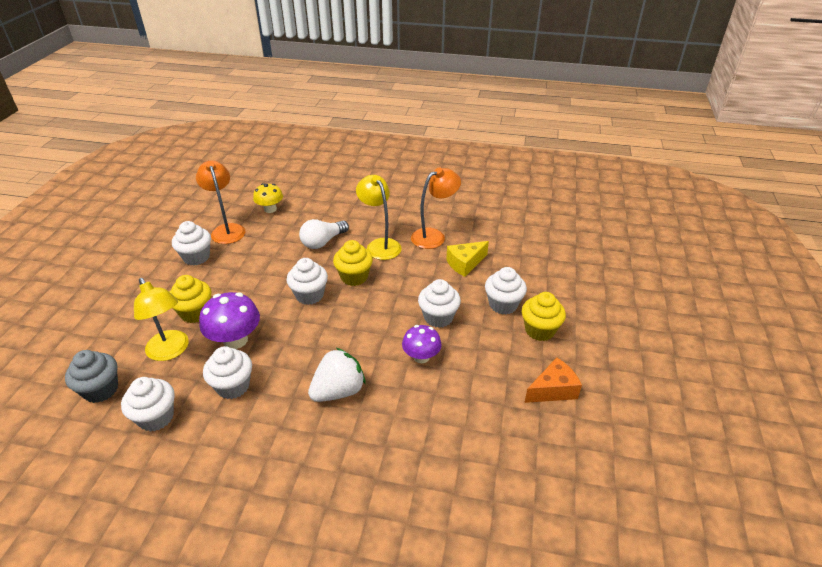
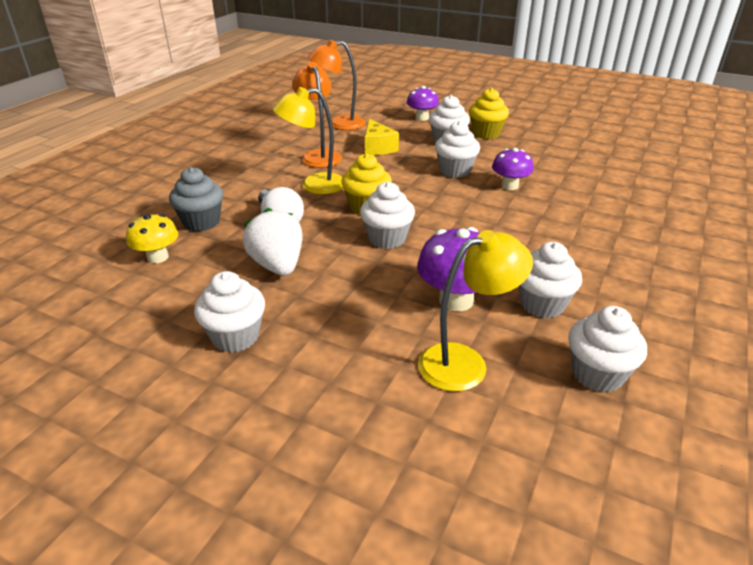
camera: 75 degrees left, 5 degrees down
(101, 390) = (541, 443): grey cupcake -> grey cupcake (201, 222)
(195, 313) = (384, 337): yellow cupcake -> none
(227, 230) = (179, 302): orange lamp -> orange lamp (339, 124)
(338, 391) = (553, 233): white strawberry -> white strawberry (278, 265)
(553, 280) = (422, 118): none -> purple mushroom
(553, 390) = (556, 140): orange cheese -> none

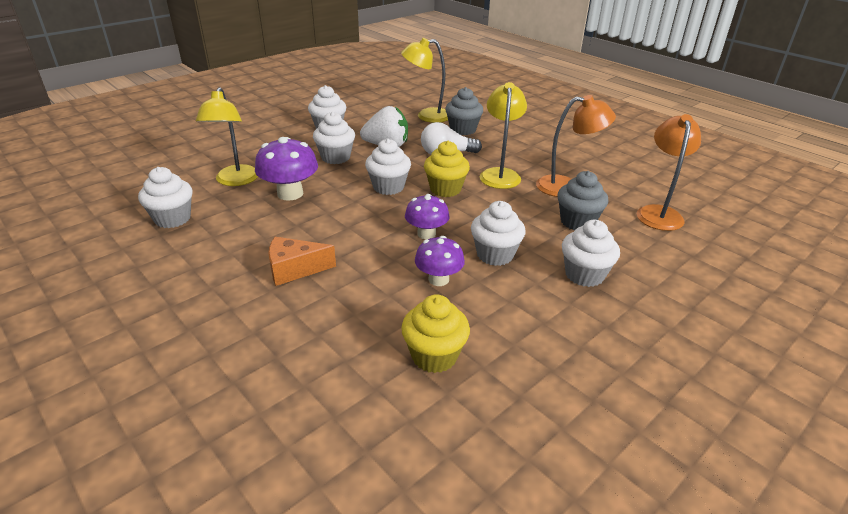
camera: 110 degrees right, 0 degrees up
(158, 257) = (426, 116): yellow mushroom -> yellow lamp
(377, 148) = (577, 222): yellow cheese -> grey cupcake
(422, 118) = (678, 278): purple mushroom -> purple mushroom (426, 234)
(486, 133) = (606, 318): yellow cupcake -> yellow cupcake (434, 356)
(542, 304) = (249, 224): white cupcake -> white cupcake (335, 157)
(573, 249) = (294, 269): none -> orange cheese

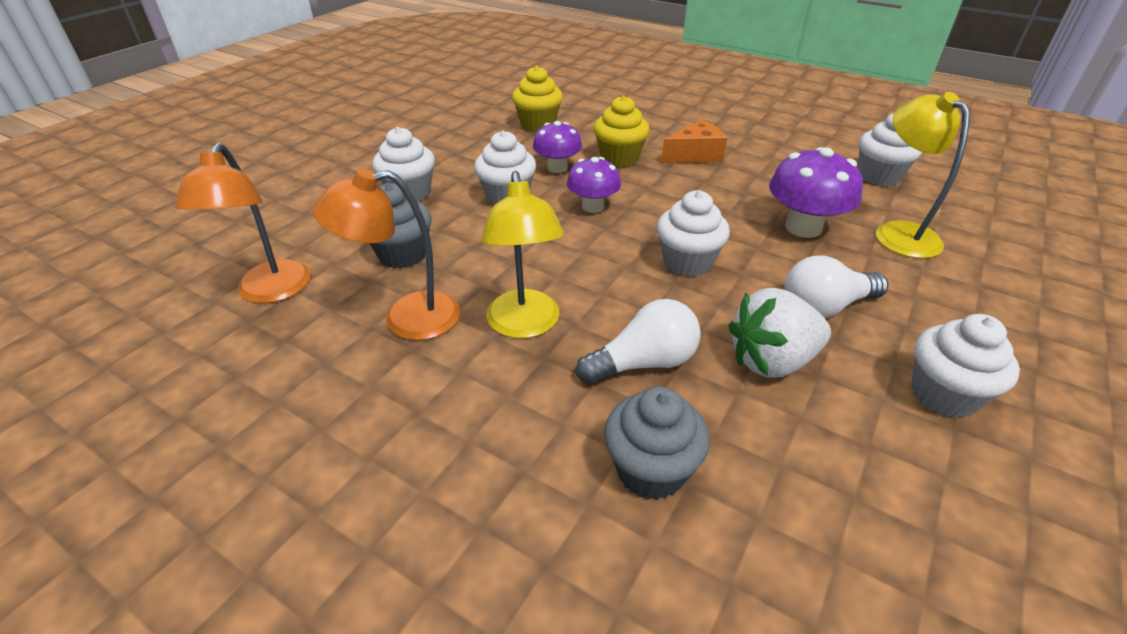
camera: 165 degrees right, 5 degrees up
(335, 157) = (825, 307): white cupcake -> white light bulb
(426, 116) = (782, 524): yellow lamp -> none
(445, 189) = (602, 274): yellow cupcake -> yellow cupcake (619, 158)

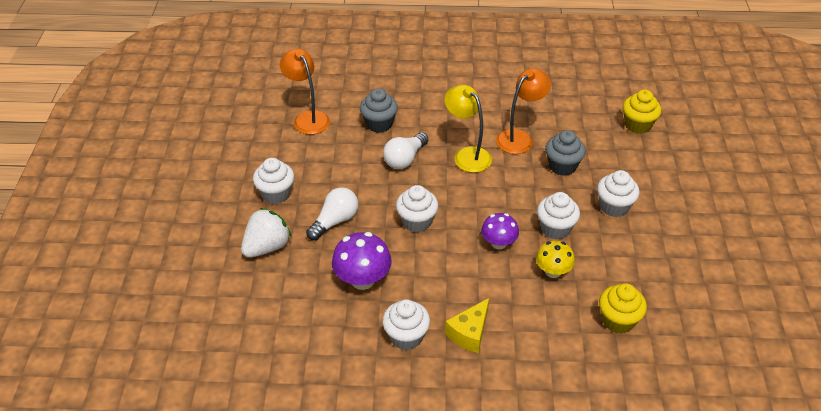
camera: 150 degrees right, 5 degrees up
(270, 292) = (592, 125): orange lamp -> orange lamp (307, 118)
(557, 168) = (553, 271): purple mushroom -> yellow mushroom
(619, 158) = (520, 303): yellow cupcake -> yellow cupcake (637, 125)
(695, 155) = (469, 333): orange cheese -> yellow cheese
(771, 361) = (351, 181): white strawberry -> white strawberry (267, 247)
(878, 176) = (322, 367): white cupcake -> white cupcake (406, 336)
(898, 233) = (302, 300): yellow lamp -> none

